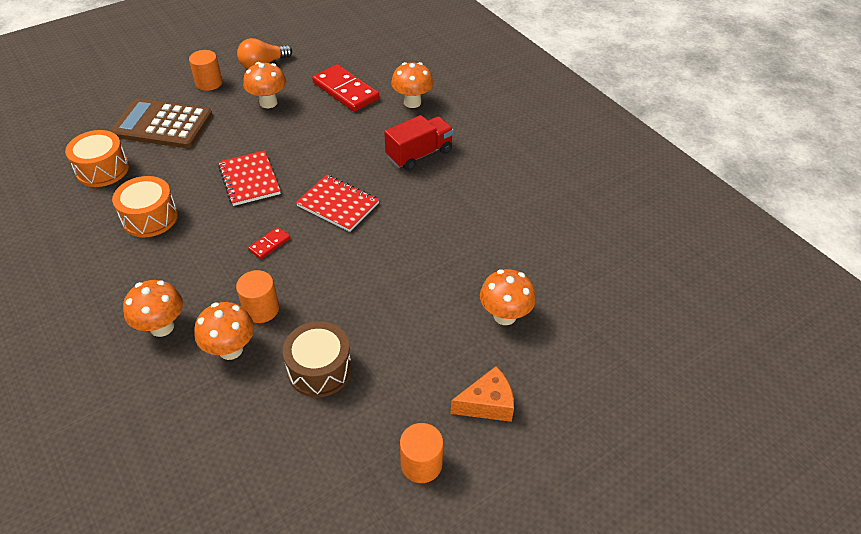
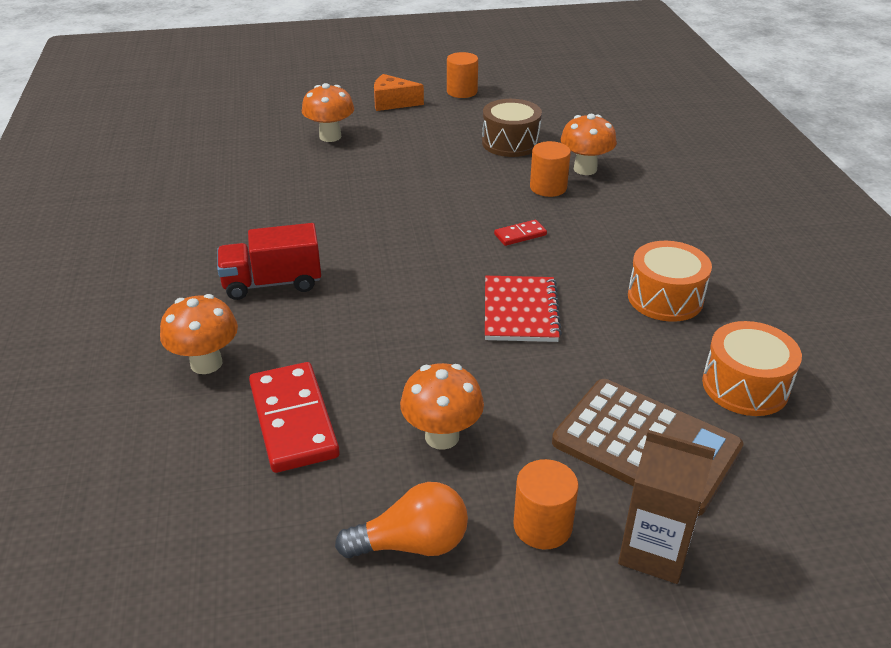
camera: 155 degrees left, 10 degrees down
(158, 86) = (654, 551): none -> brown carton
(162, 327) = (650, 197): orange mushroom -> none
(338, 205) = (420, 253): red notebook -> none

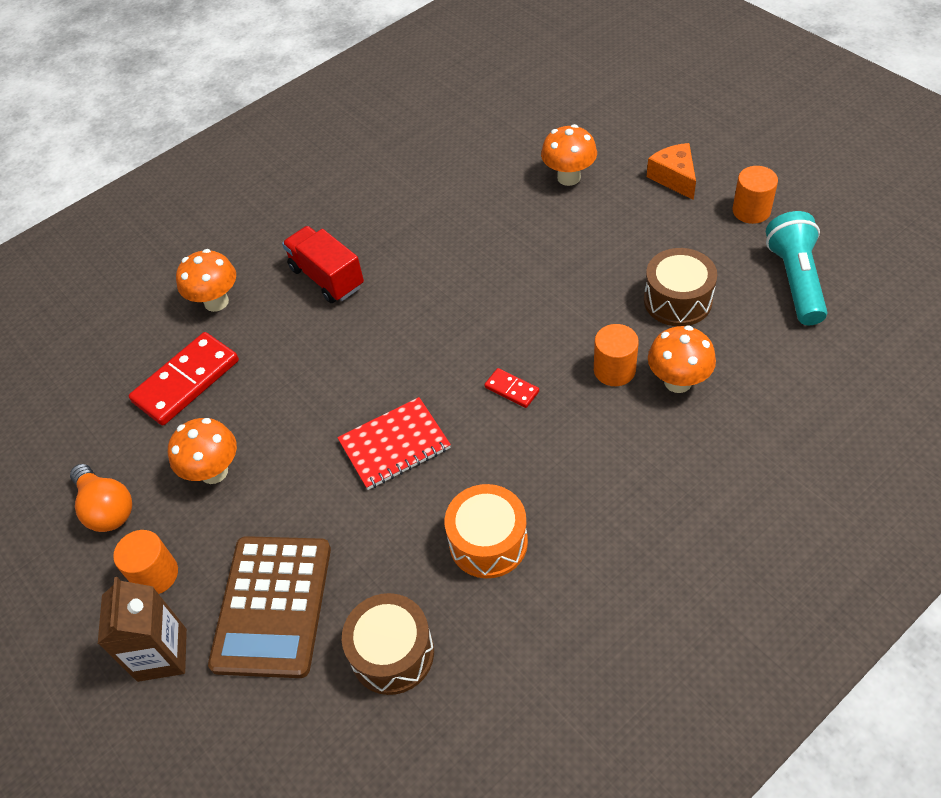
camera: 65 degrees right, 15 degrees up
(542, 102) = (795, 280): none -> turquoise flashlight
(745, 386) = (392, 653): orange drum -> brown drum

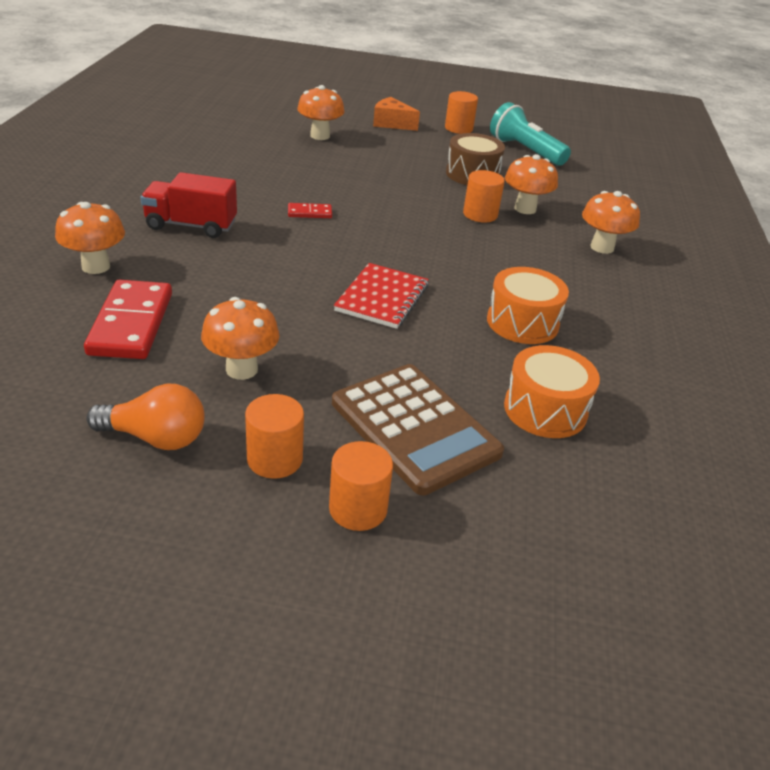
camera: 50 degrees left, 15 degrees down
(162, 655) = (358, 509): brown carton -> orange cylinder
(392, 653) = (545, 409): brown drum -> orange drum
(511, 389) = (427, 243): red domino -> red domino (309, 213)
(700, 481) = (602, 247): none -> orange mushroom

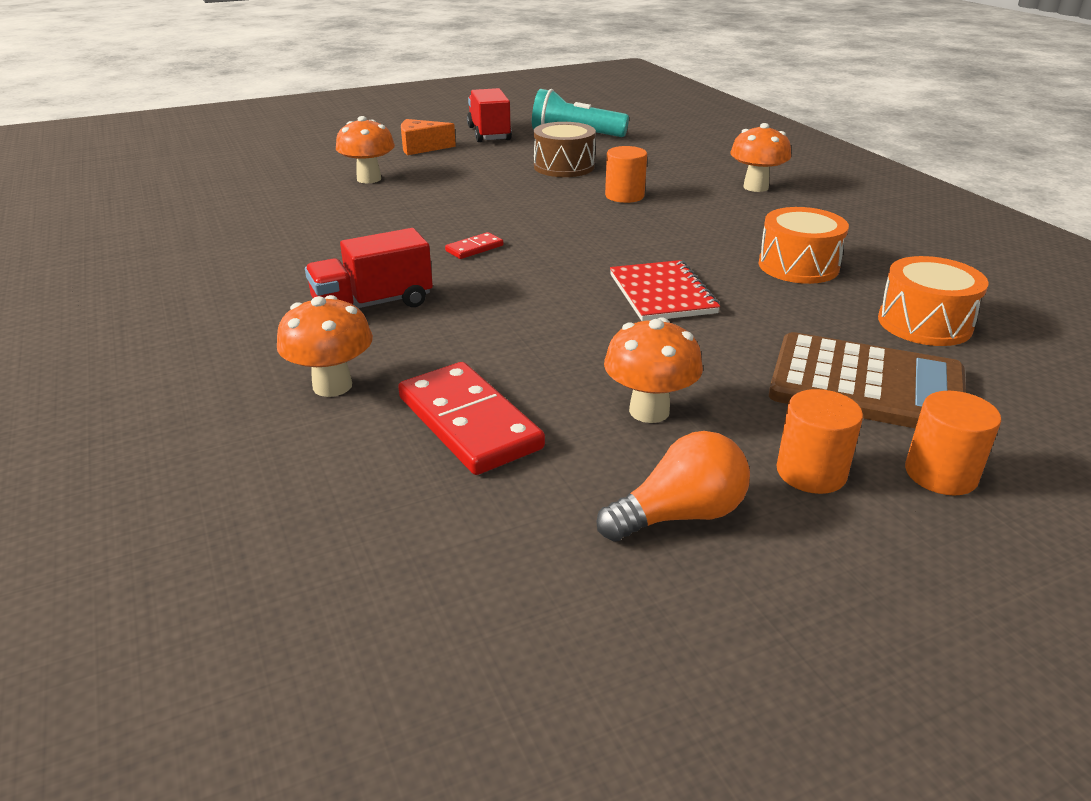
camera: 30 degrees left, 5 degrees down
(458, 128) = (489, 134): orange cylinder -> red truck
(525, 209) = (651, 179): orange mushroom -> none

